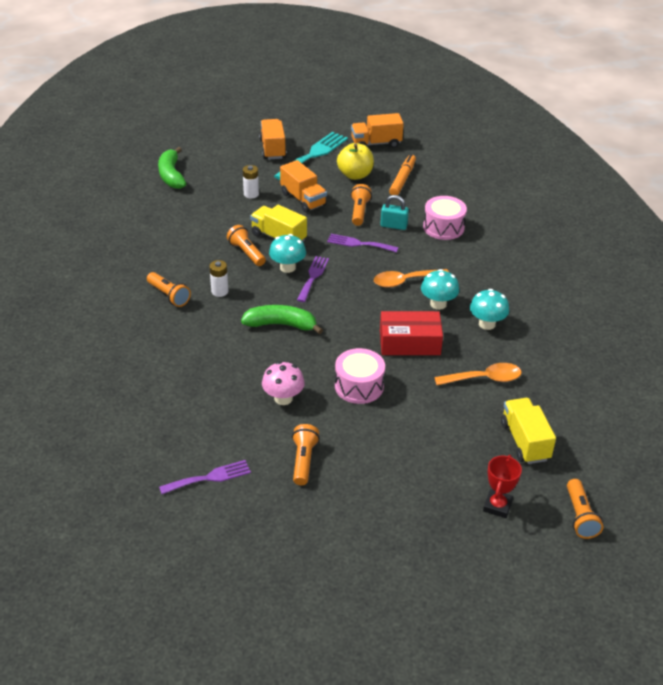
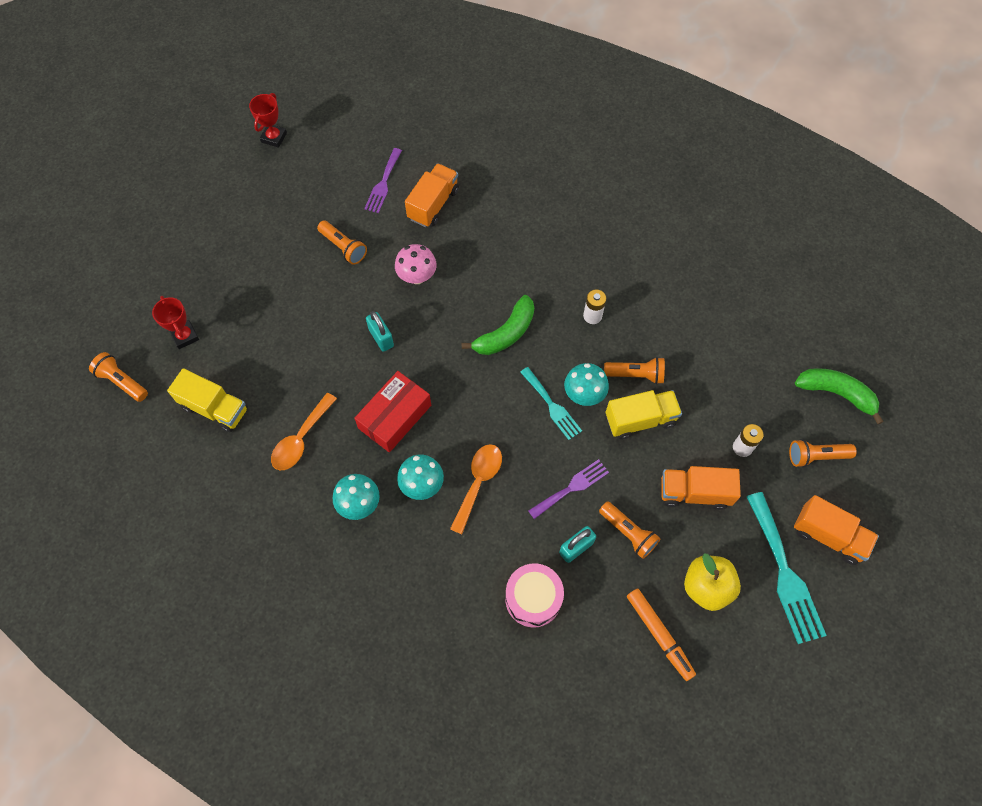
camera: 130 degrees right, 25 degrees up
(169, 295) = (618, 274): orange flashlight -> orange flashlight (816, 456)
(232, 603) = (274, 137): none -> red trophy
(313, 277) = (552, 406): purple fork -> turquoise fork
(359, 386) = (381, 338): pink drum -> turquoise padlock
(376, 143) = (763, 671): orange truck -> orange truck (433, 204)

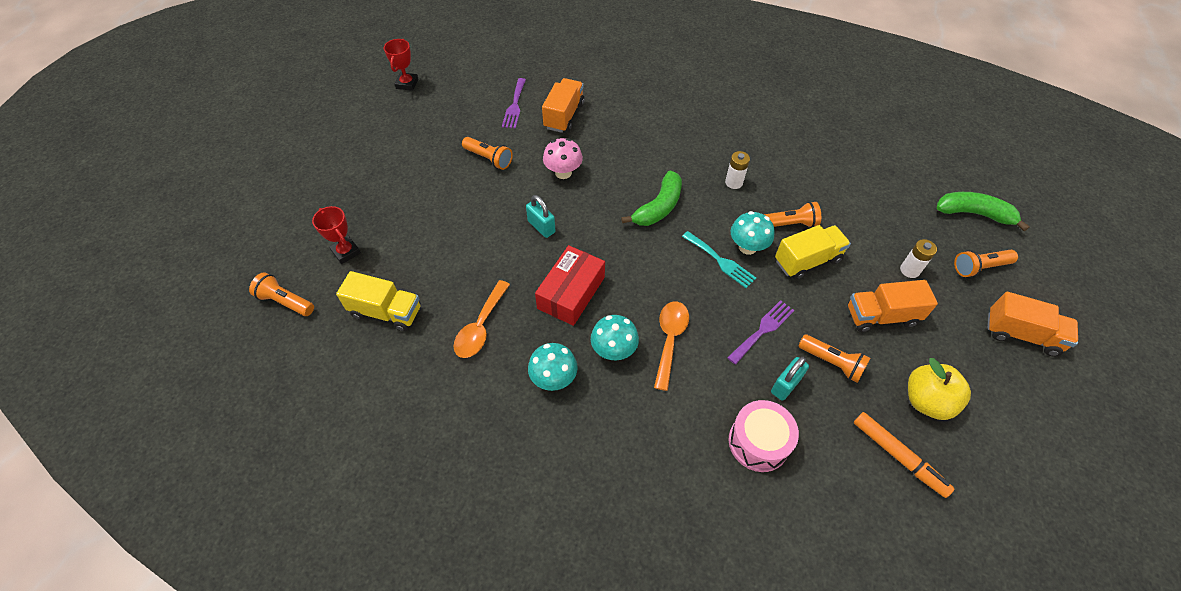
camera: 10 degrees left, 10 degrees down
(784, 573) = (996, 375): turquoise fork -> none

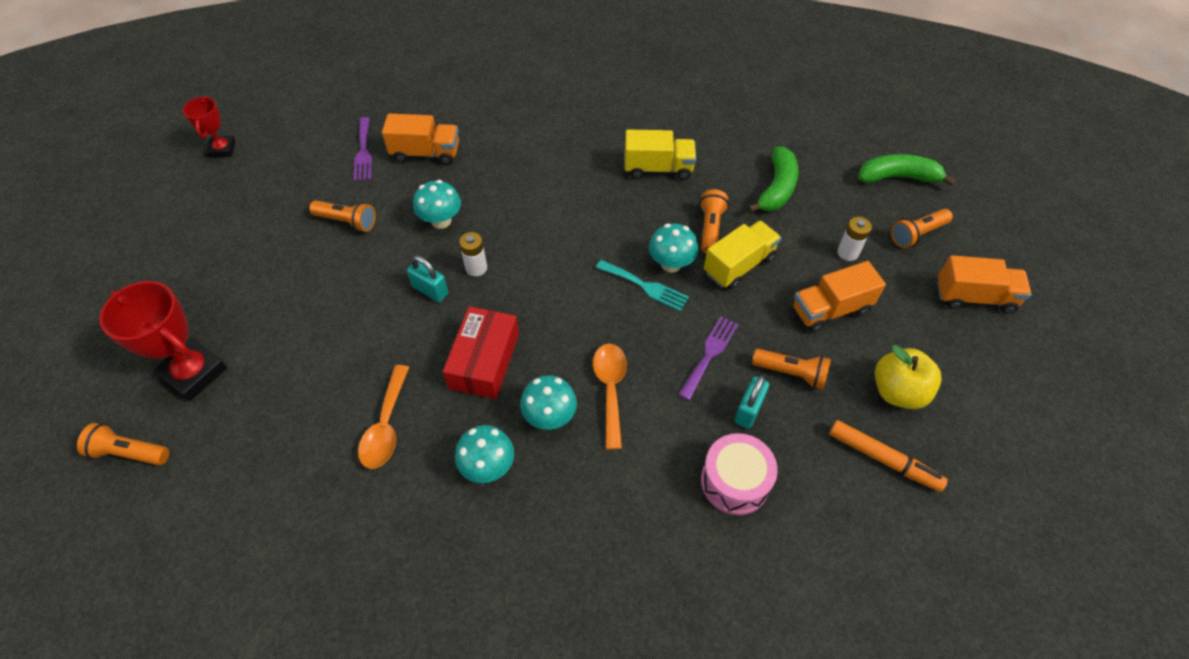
camera: 15 degrees left, 0 degrees up
(346, 252) = (194, 373): red trophy -> red trophy, size x1.70
(386, 312) = (264, 435): yellow truck -> yellow truck (658, 168)
(563, 172) = (441, 221): pink mushroom -> turquoise mushroom
(564, 116) = (426, 153): orange truck -> orange truck turned 90 degrees clockwise
(658, 207) = (561, 239): green banana -> green banana (776, 188)
(733, 182) = (639, 193): white battery -> white battery (476, 268)
(789, 224) = (710, 228): orange flashlight -> orange flashlight turned 60 degrees counterclockwise

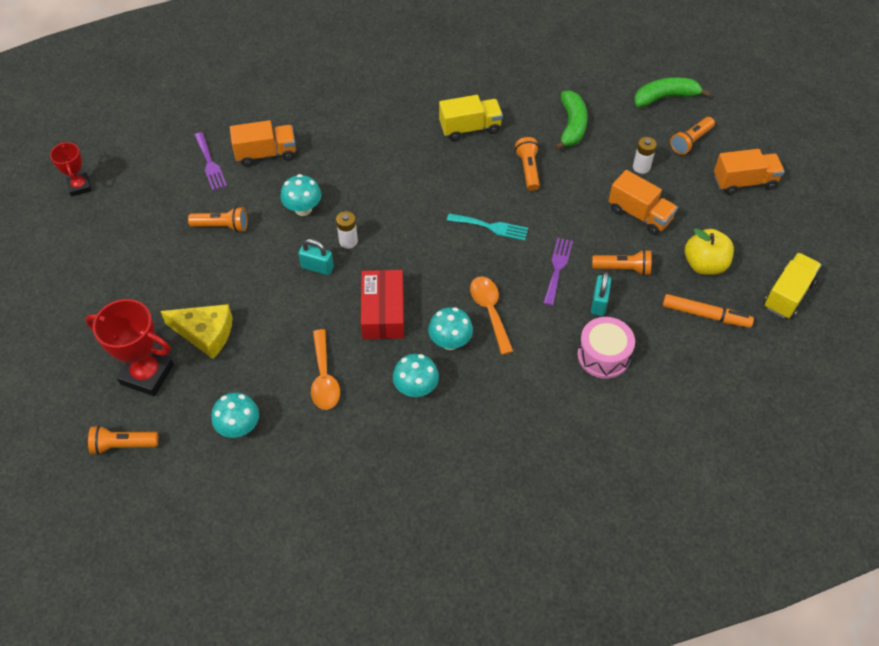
camera: 15 degrees left, 0 degrees up
(277, 339) = (205, 333): none -> yellow cheese
(671, 264) = (506, 205): turquoise mushroom -> turquoise mushroom (239, 427)
(739, 265) = (560, 195): yellow truck -> yellow truck (787, 295)
(830, 309) = (639, 214): orange truck -> orange truck turned 105 degrees counterclockwise

